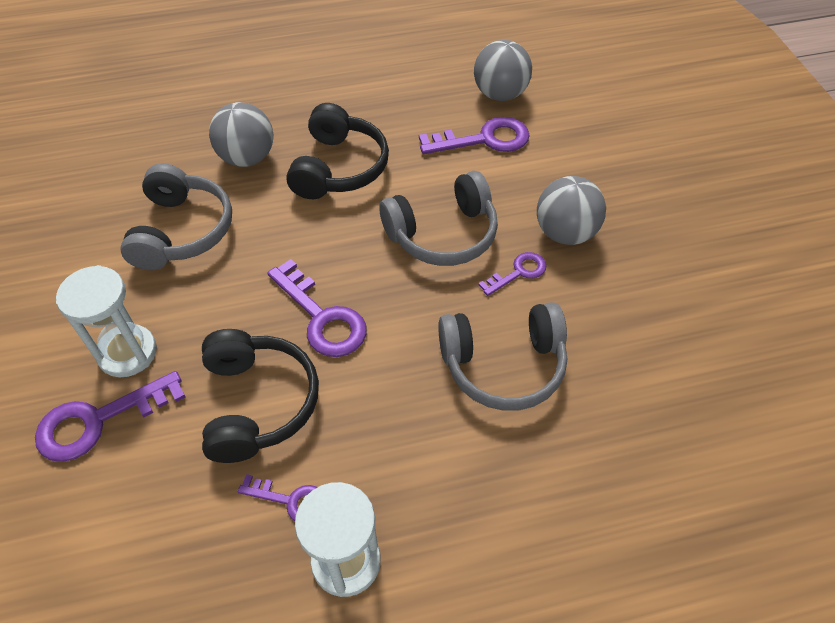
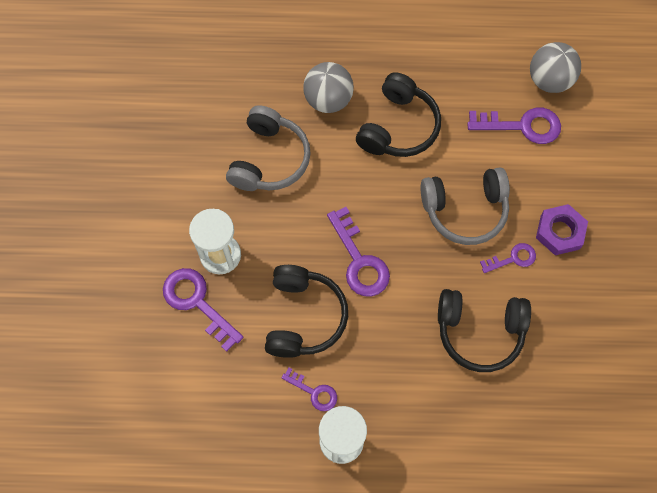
camera: 15 degrees right, 15 degrees up
(98, 421) = (197, 303): purple key -> purple key turned 60 degrees clockwise
(503, 365) = (479, 331): grey headphones -> black headphones
(565, 233) = (560, 232): grey ball -> purple nut

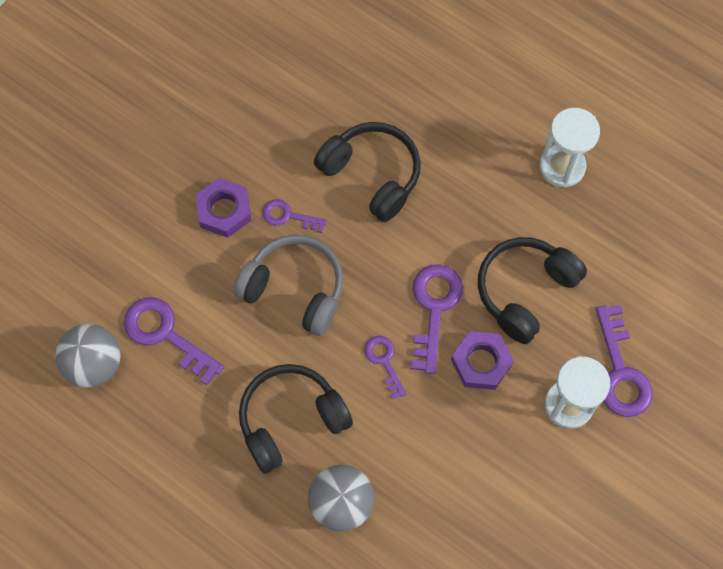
camera: 145 degrees left, 0 degrees up
(269, 159) = (452, 476): grey headphones -> none
(300, 244) = (481, 362): none -> purple nut
(314, 392) = (559, 220): purple key -> purple key (384, 361)

